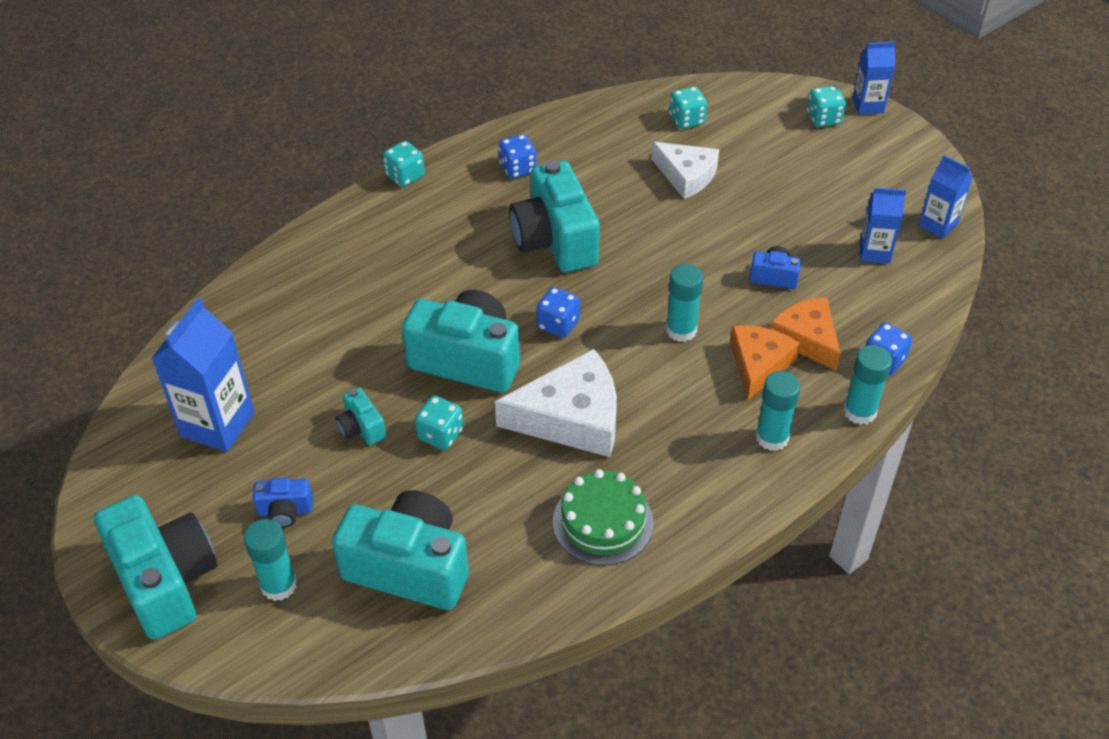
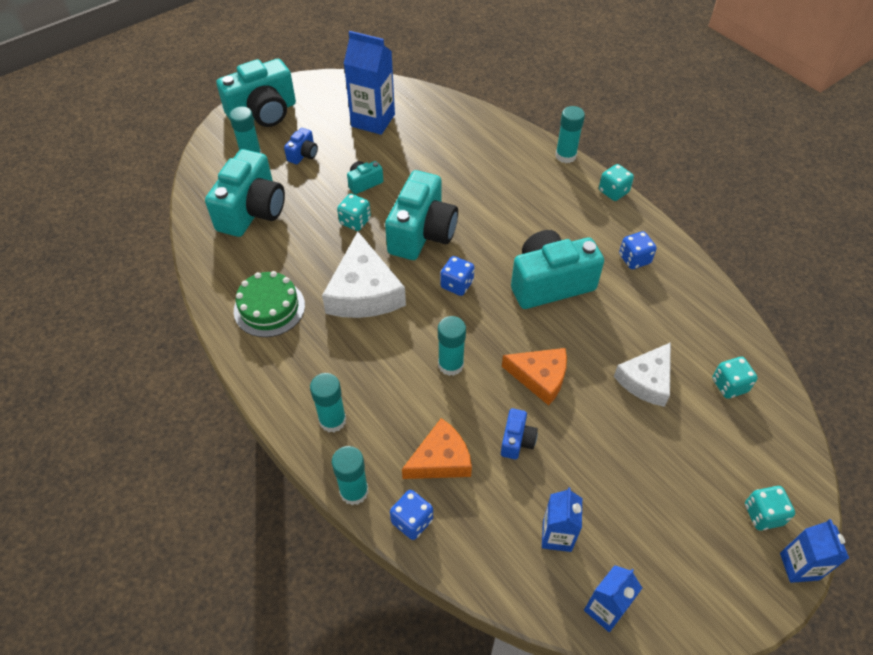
camera: 90 degrees right, 5 degrees up
(285, 511) = (303, 154): blue camera -> blue camera turned 150 degrees counterclockwise
(333, 214) = (565, 156): none -> turquoise glue stick
(758, 364) = (411, 418): orange cheese -> orange cheese (540, 377)

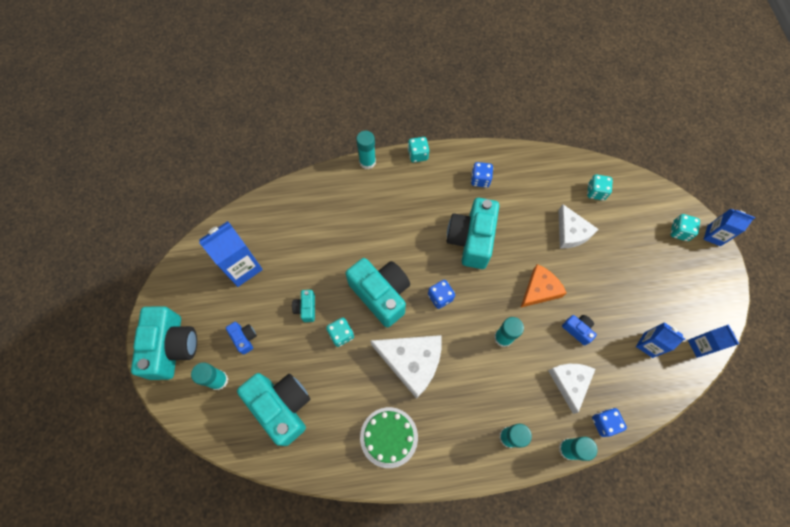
camera: 60 degrees left, 15 degrees up
(440, 459) = (570, 382): orange cheese -> white cheese

